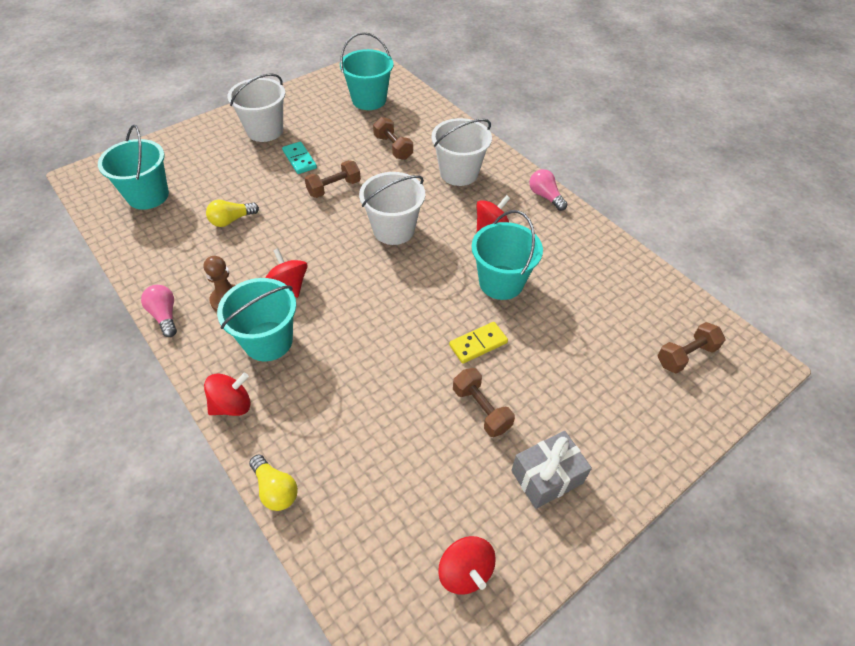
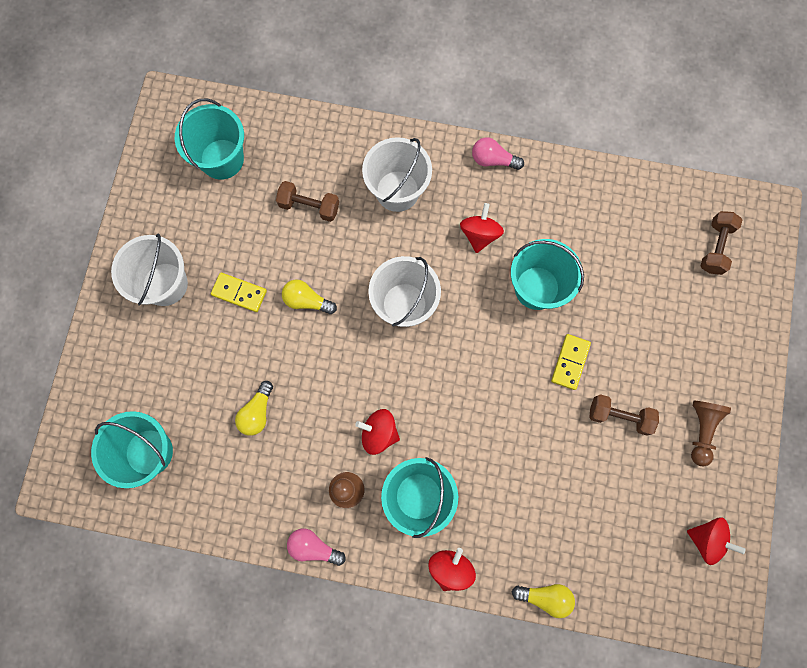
camera: 40 degrees left, 25 degrees up
(299, 159) = (239, 293): turquoise domino -> yellow domino
(334, 188) = (307, 301): brown dumbbell -> yellow light bulb
(547, 477) = (701, 430): grey gift -> brown pawn

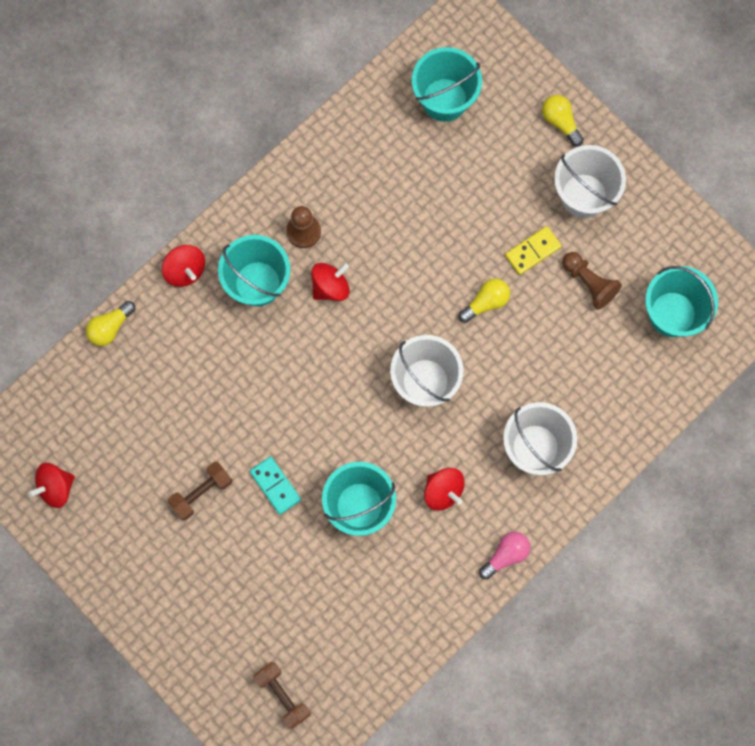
camera: 125 degrees right, 0 degrees up
(257, 412) = (417, 202): yellow light bulb -> yellow light bulb (560, 122)
(309, 206) = (573, 360): brown dumbbell -> none
(314, 547) = (278, 178): pink light bulb -> none
(570, 362) = (275, 486): yellow domino -> turquoise domino
(701, 430) = (140, 552): brown pawn -> brown pawn (589, 283)

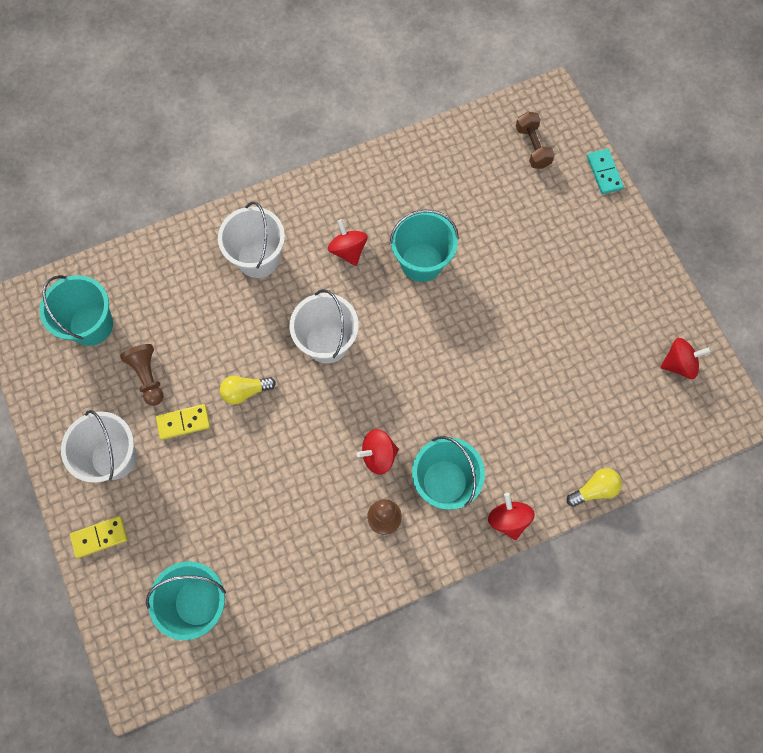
camera: 160 degrees left, 5 degrees down
(201, 492) = (552, 317): brown dumbbell -> none
(275, 486) = (487, 301): turquoise domino -> turquoise domino (604, 172)
(506, 555) = (318, 187): pink light bulb -> none
(560, 122) = (99, 537): yellow light bulb -> yellow domino

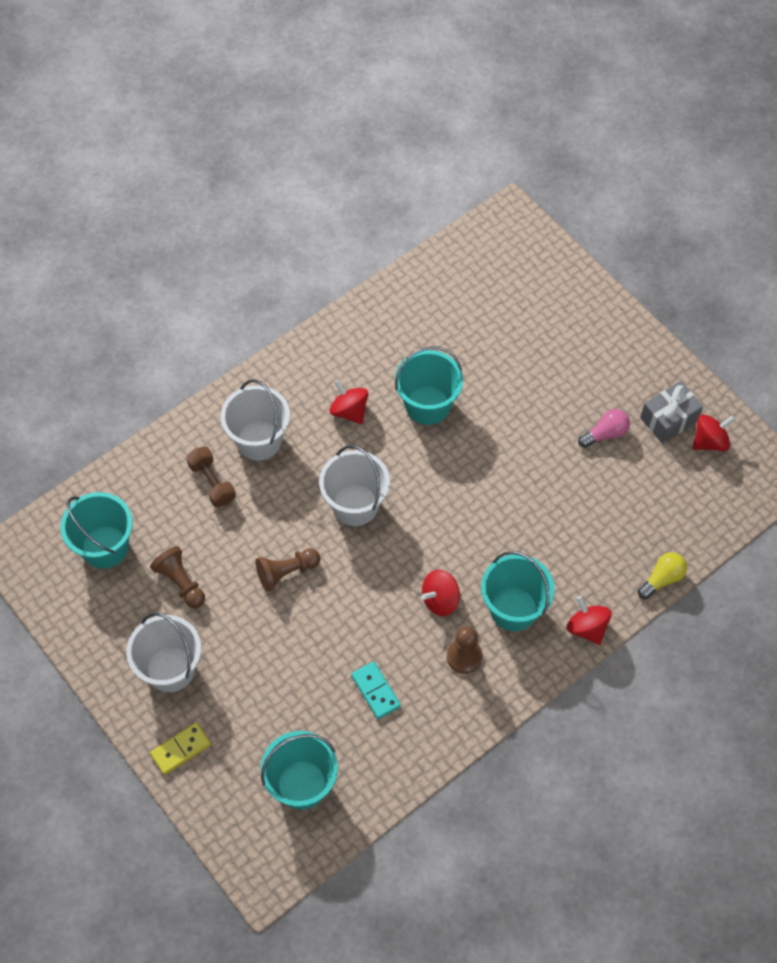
camera: 15 degrees left, 10 degrees down
(183, 422) = (232, 617): yellow domino -> none
(245, 391) = (286, 572): yellow light bulb -> brown pawn
(532, 147) = (505, 268): brown dumbbell -> brown dumbbell (212, 483)
(580, 331) = (605, 434): none -> pink light bulb
(604, 172) = (584, 277): turquoise domino -> turquoise domino (376, 691)
(645, 332) = (669, 419): none -> grey gift

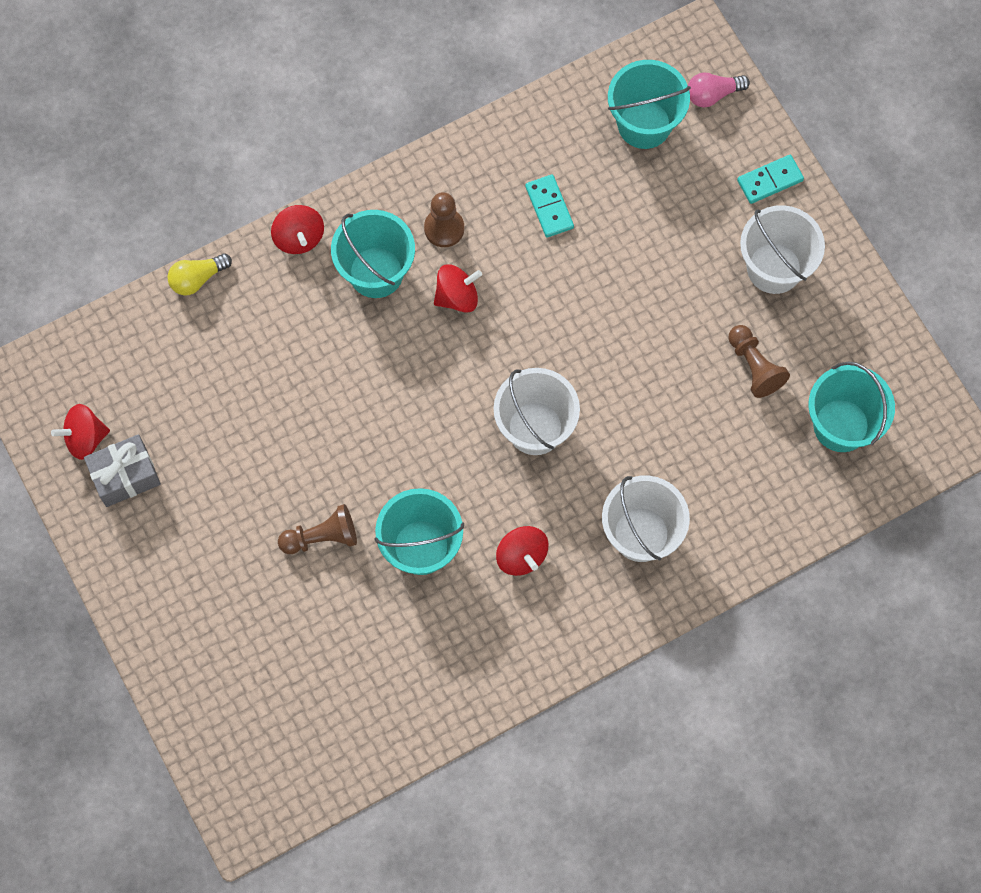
camera: 170 degrees left, 10 degrees up
(180, 749) = (770, 180): yellow domino -> turquoise domino
(212, 483) = (705, 486): brown dumbbell -> none
(286, 572) = (629, 358): brown pawn -> brown pawn (322, 537)
(605, 434) = (209, 470): pink light bulb -> pink light bulb (712, 94)

